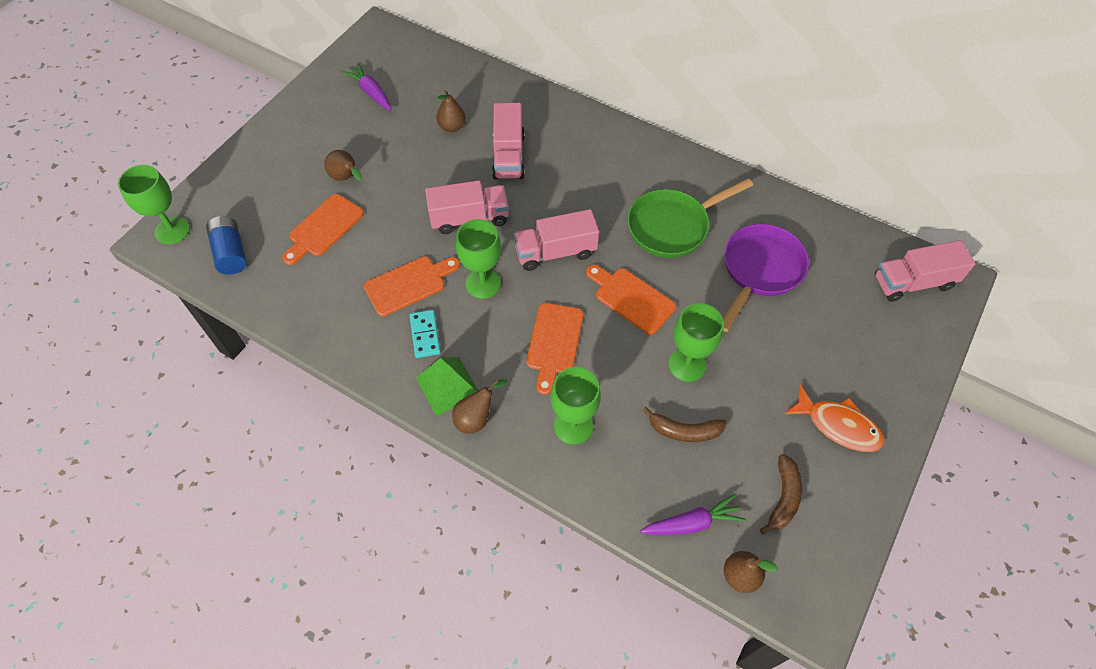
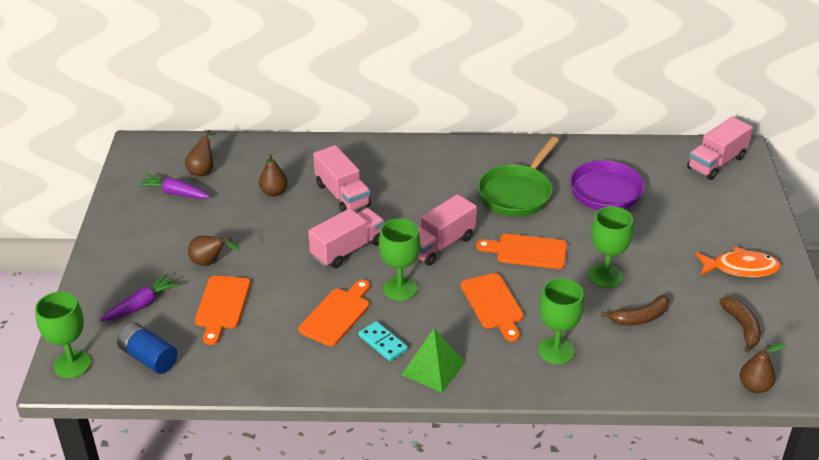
camera: 30 degrees left, 20 degrees down
(476, 418) = (476, 379): brown pear -> brown pear (202, 170)
(692, 523) = (695, 371): purple carrot -> purple carrot (141, 305)

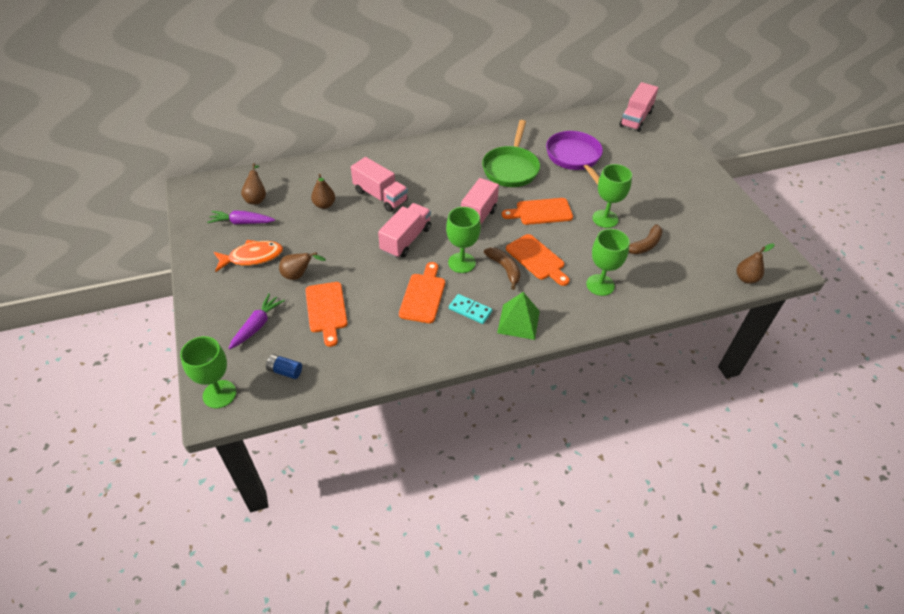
camera: 20 degrees left, 10 degrees up
(148, 358) = (285, 371): blue battery -> blue battery, size x0.65
(740, 268) = (691, 192): orange fish -> orange fish (252, 257)
(742, 327) = (715, 236): brown banana -> brown banana (504, 269)

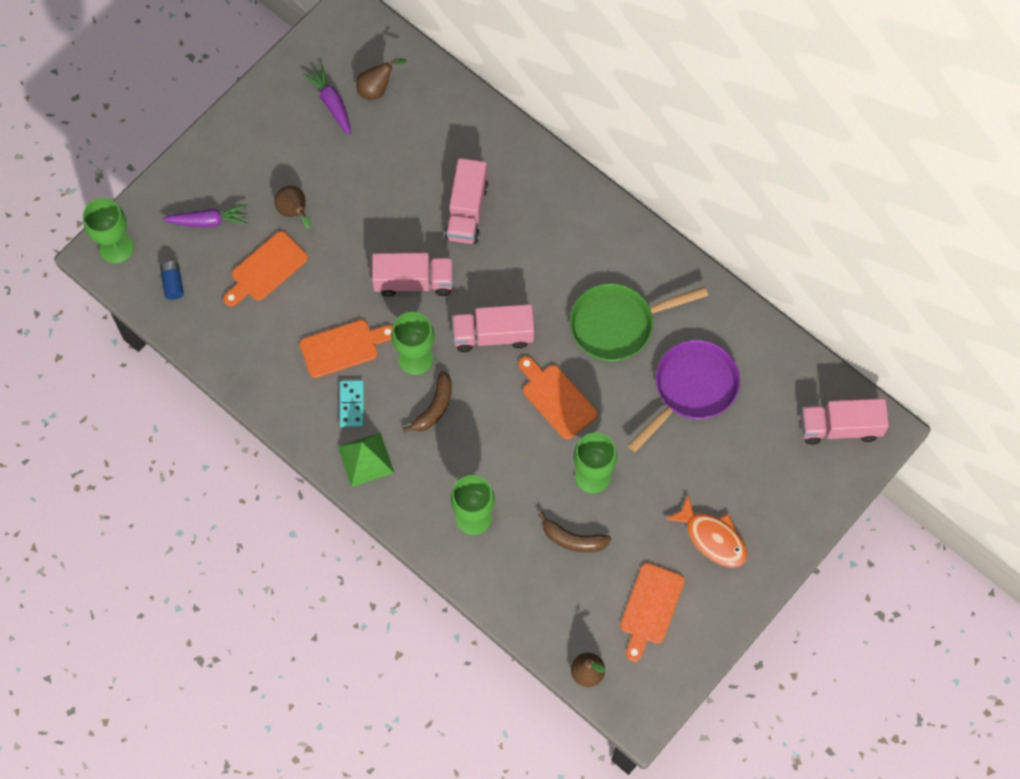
camera: 60 degrees right, 20 degrees up
(252, 257) = (290, 150): orange fish -> orange fish (712, 538)
(324, 205) = (413, 164): brown pear -> none
(537, 259) = (472, 433): orange cutting board -> orange cutting board (650, 608)

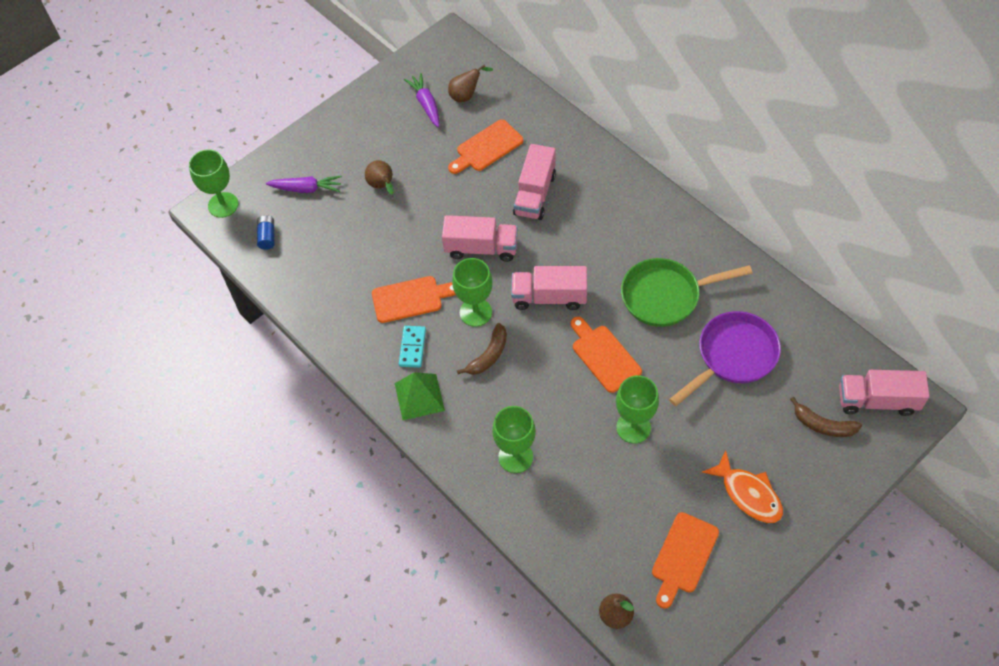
camera: 10 degrees right, 10 degrees down
(266, 269) = (351, 230): orange cutting board -> orange cutting board (487, 147)
(573, 539) = (610, 484): brown banana -> brown banana (823, 425)

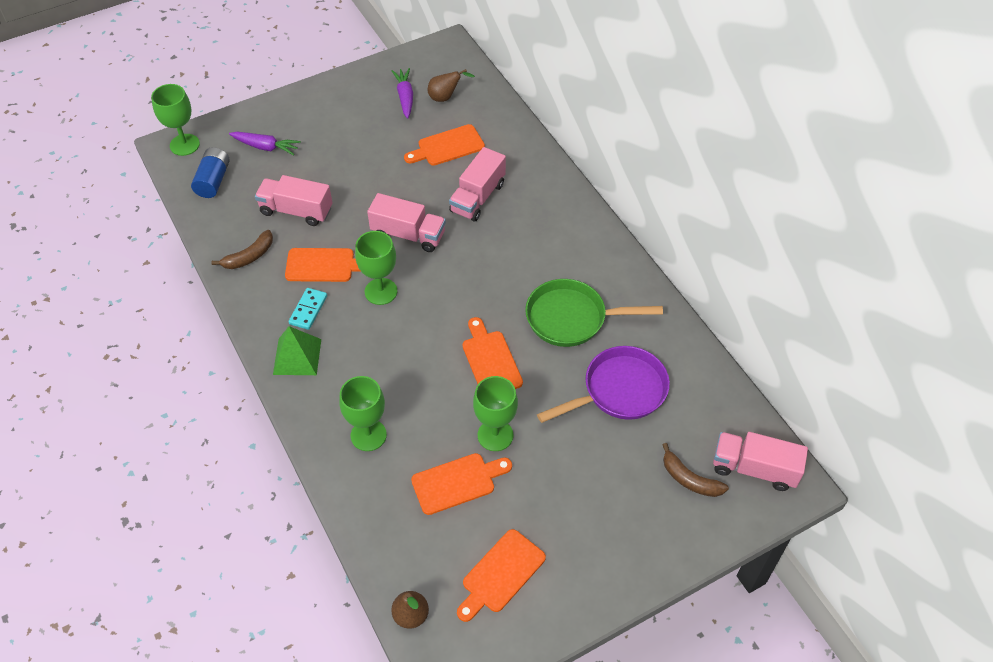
camera: 10 degrees right, 5 degrees down
(267, 236) = (213, 181): blue battery -> blue battery, size x1.54
(382, 186) = (336, 159): brown pear -> none
(488, 355) = (378, 334): brown banana -> brown banana (249, 256)
(549, 297) = (457, 293): pink truck -> pink truck (296, 211)
(614, 481) = (457, 482): none -> orange cutting board
(748, 494) = (589, 528): orange fish -> none

